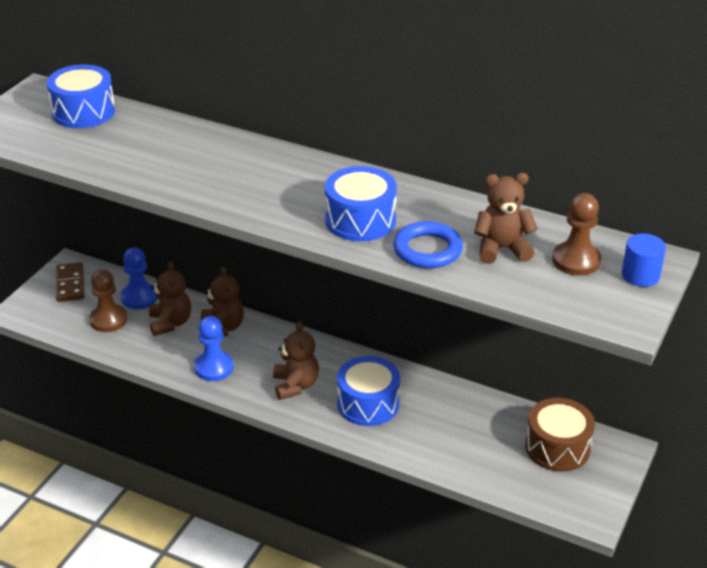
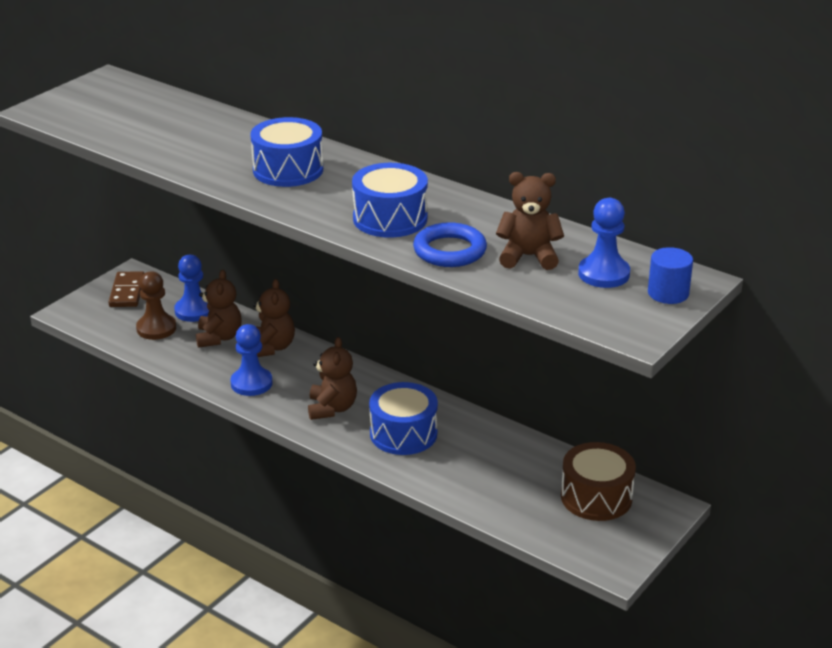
camera: 10 degrees right, 5 degrees down
(83, 112) = (145, 101): blue drum -> blue drum (288, 170)
(576, 260) = (603, 274): brown pawn -> blue pawn

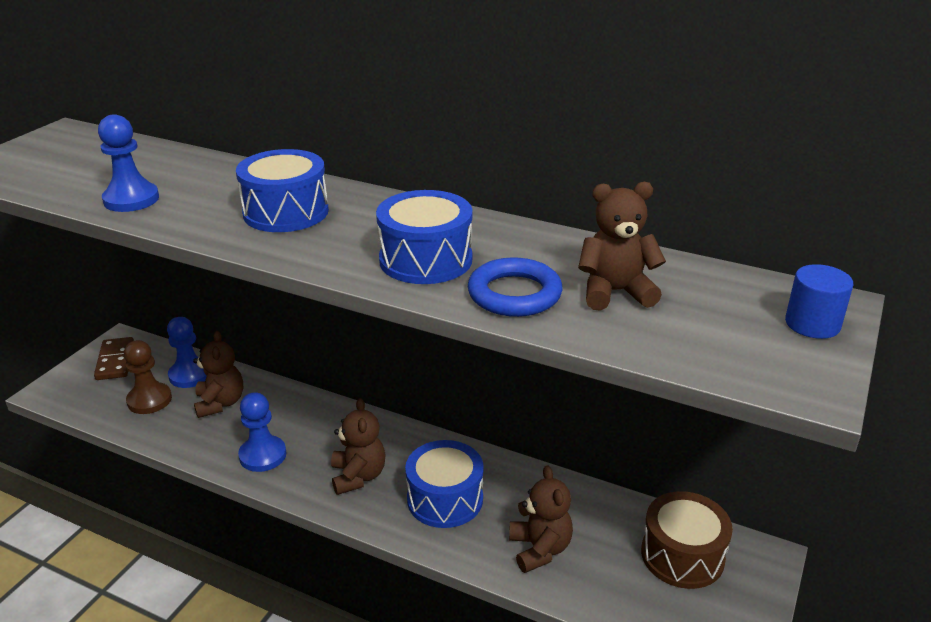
camera: 10 degrees left, 0 degrees up
(271, 347) = (279, 409): brown teddy bear -> brown teddy bear (539, 549)
(603, 274) = (719, 306): blue pawn -> blue pawn (131, 199)

